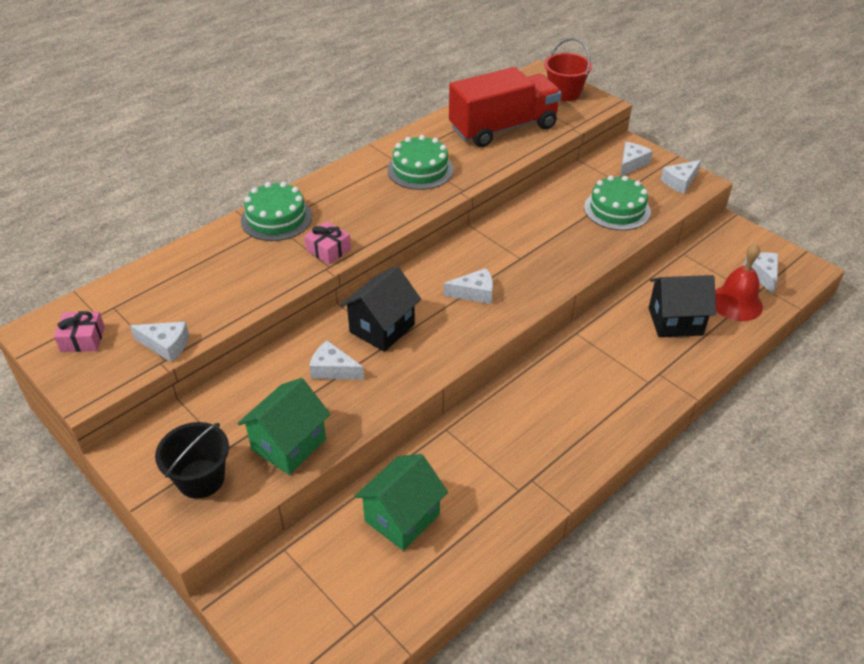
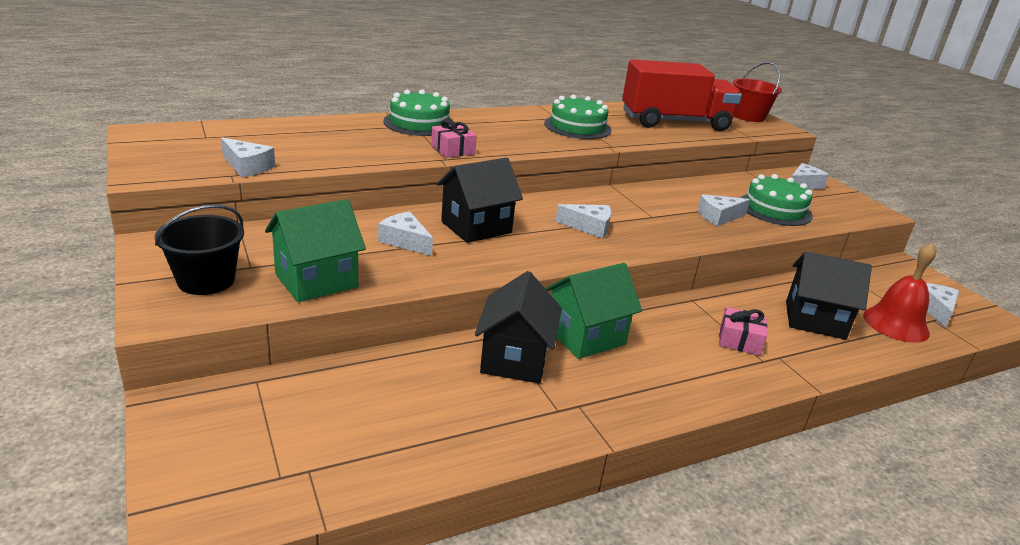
camera: 15 degrees right, 15 degrees down
(83, 339) = (178, 146): pink gift -> pink gift (739, 340)
(402, 517) = (406, 394): green house -> green house (585, 336)
(466, 452) = (514, 359): none -> black house
(680, 182) = (853, 207): white cheese -> white cheese (718, 217)

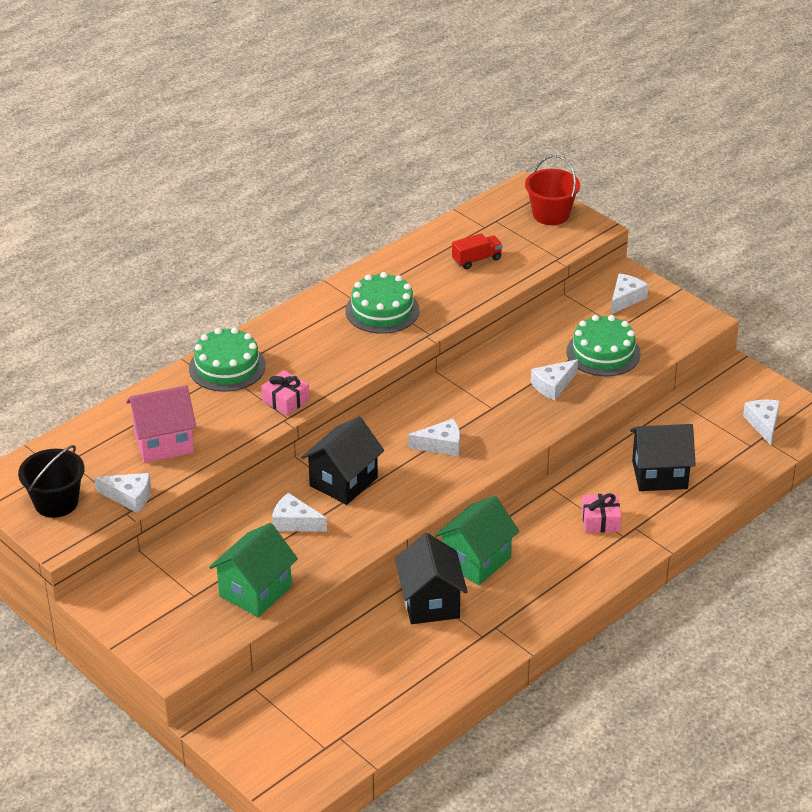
camera: 15 degrees left, 10 degrees up
(206, 280) = (173, 621): black bucket -> black bucket (56, 502)
(319, 146) = (164, 443): none -> pink house
(675, 122) = (477, 260): red truck -> red truck, size x0.40
(896, 324) = (728, 455): red bell -> none

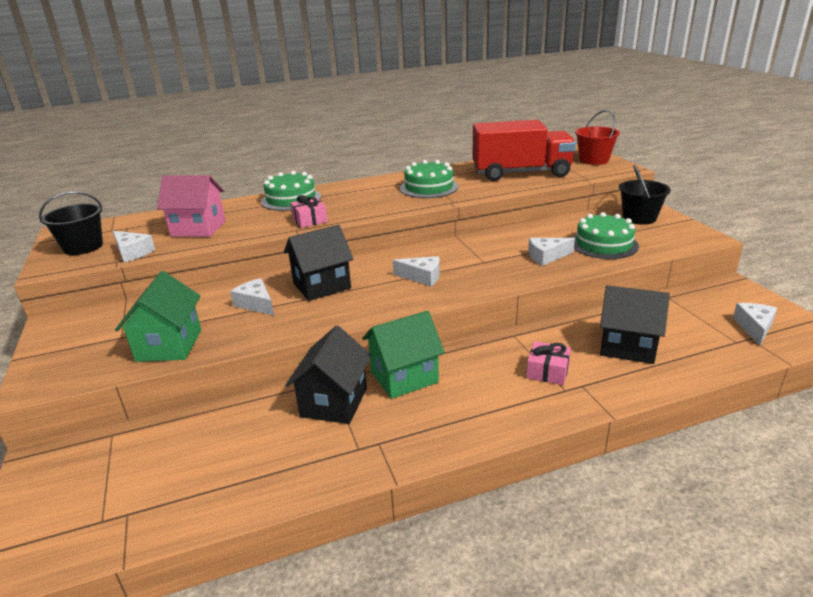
camera: 25 degrees right, 10 degrees down
(255, 591) = (169, 345): green house -> green house turned 60 degrees counterclockwise
(477, 260) = (521, 173): red truck -> red truck, size x2.50
(625, 299) = (639, 218): white cheese -> black bucket

